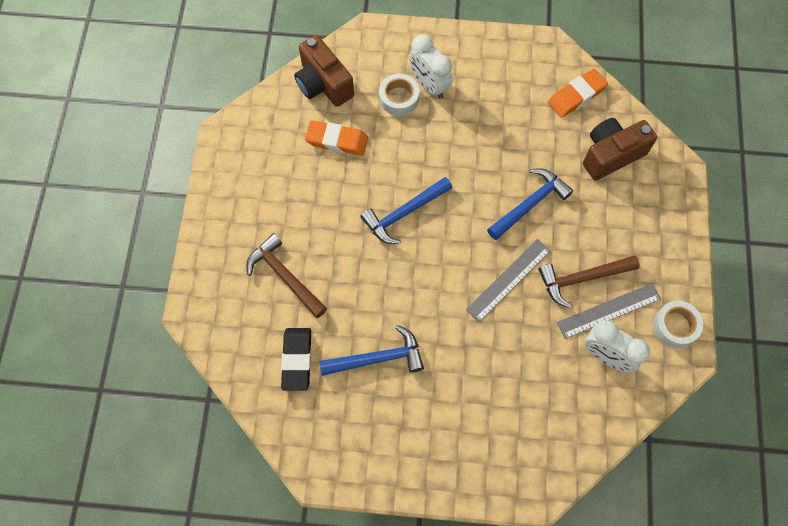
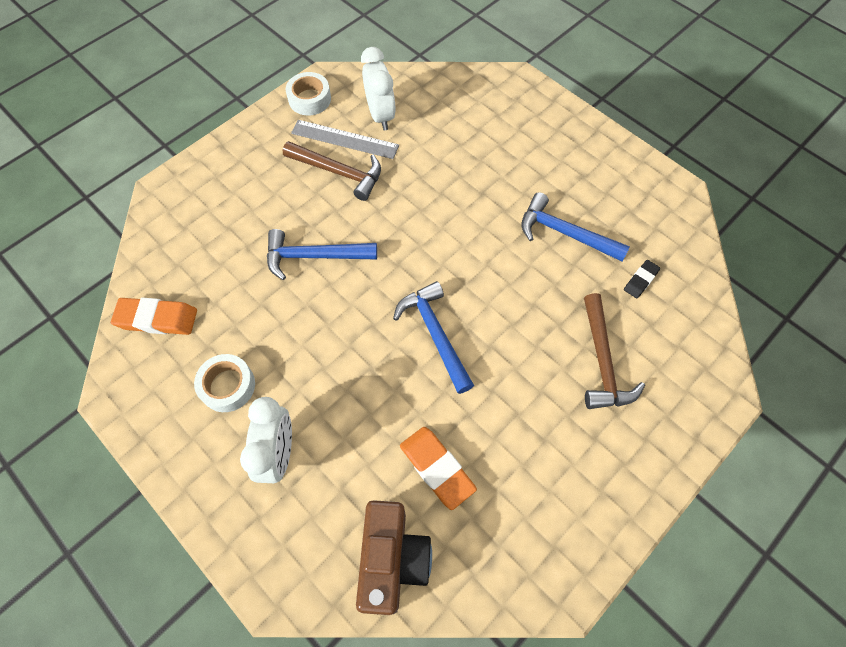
camera: 140 degrees left, 5 degrees down
(297, 360) = (640, 280): black eraser -> black eraser, size x0.56
(399, 98) = (325, 464): white tape -> white tape (228, 386)
(404, 213) = (435, 334): blue hammer -> blue hammer turned 120 degrees counterclockwise
(508, 280) = (398, 213): grey ruler -> none
(611, 155) = (198, 243): brown camera -> none

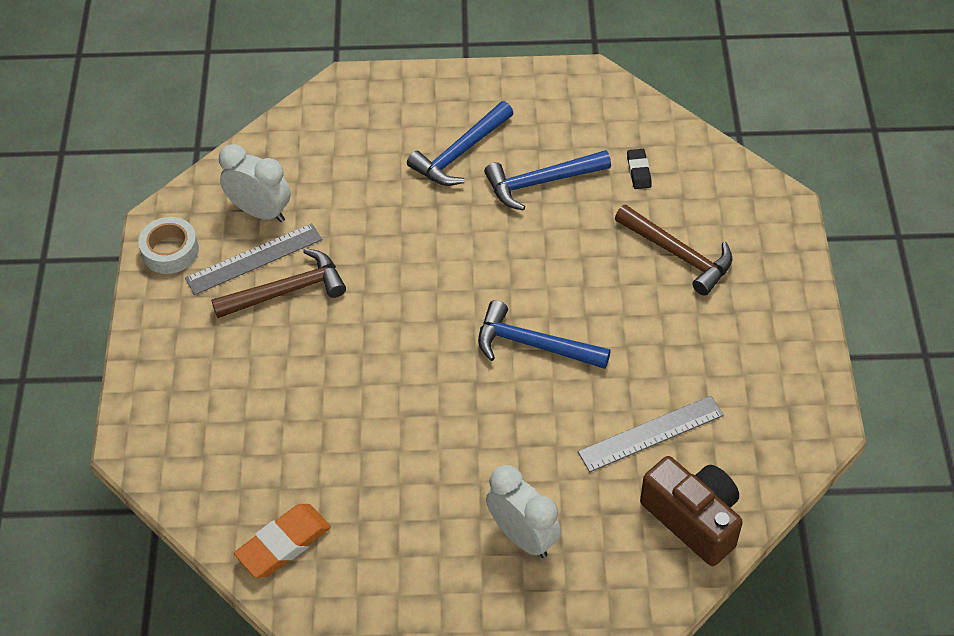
camera: 45 degrees left, 10 degrees down
(228, 386) = (417, 532): white tape -> none
(314, 256) = (357, 375): blue hammer -> blue hammer (460, 153)
(437, 468) = (650, 433): orange eraser -> grey ruler

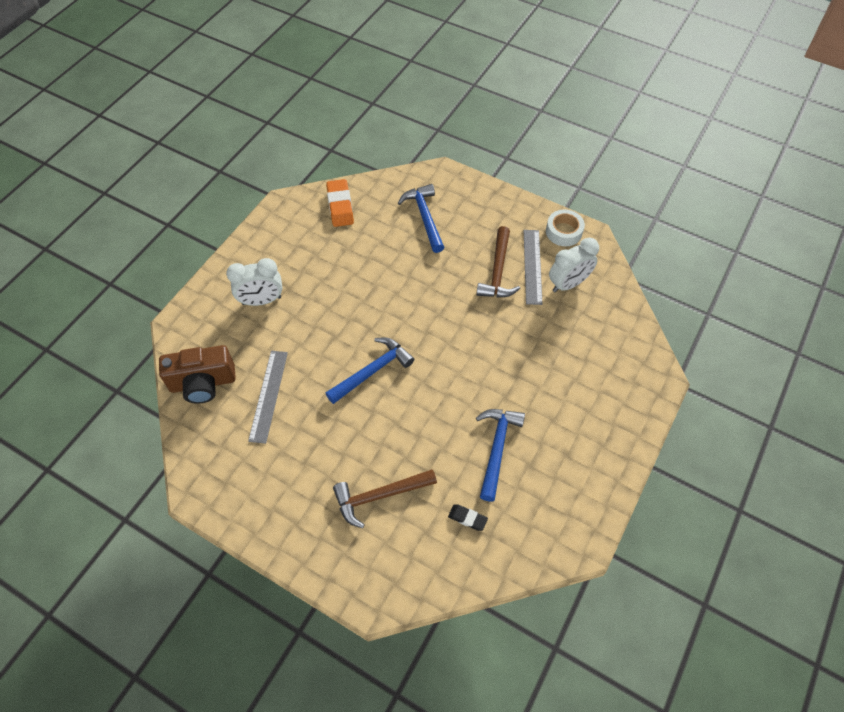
camera: 120 degrees right, 5 degrees up
(460, 153) = (554, 414): blue hammer -> blue hammer (425, 217)

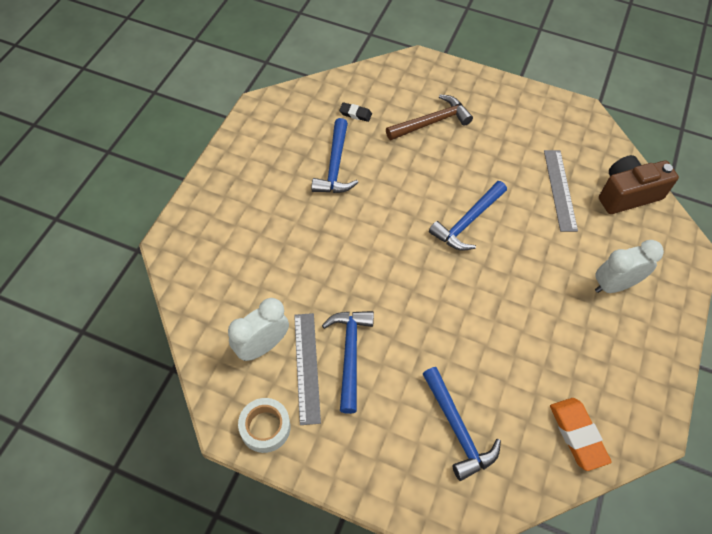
camera: 170 degrees right, 0 degrees up
(498, 271) = (350, 354): brown hammer -> blue hammer

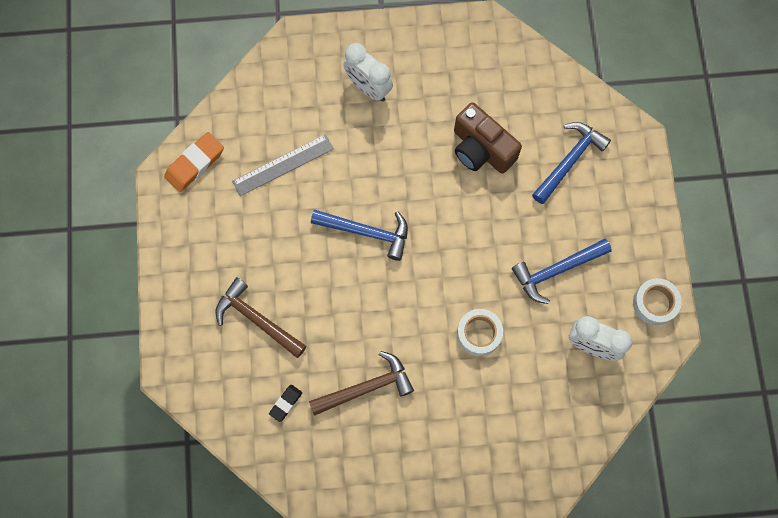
camera: 115 degrees left, 15 degrees up
(307, 367) = (587, 299): grey ruler -> none
(330, 262) = (479, 333): none -> white tape
(335, 165) = (366, 387): blue hammer -> brown hammer
(355, 114) = (286, 403): black eraser -> black eraser turned 45 degrees clockwise
(577, 435) = (522, 75): orange eraser -> orange eraser (195, 164)
(627, 194) = (257, 105): brown camera -> brown camera (481, 149)

